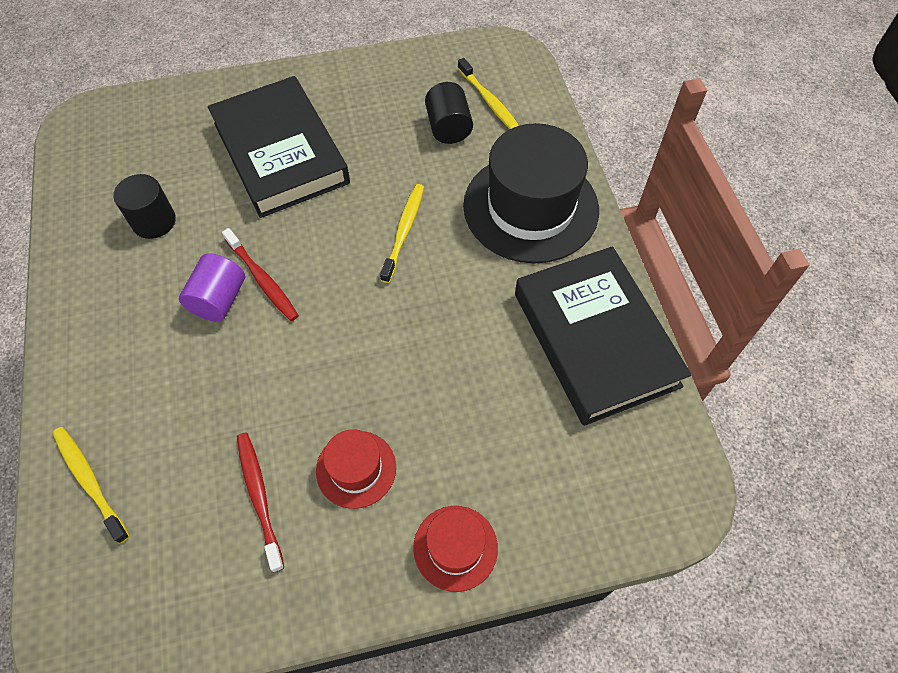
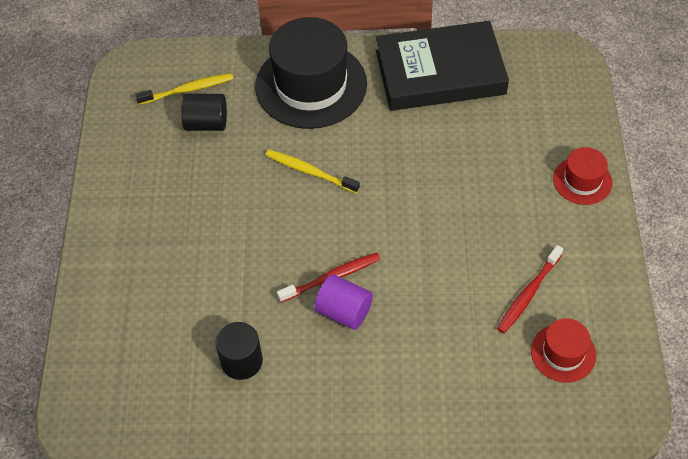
camera: 75 degrees left, 5 degrees down
(89, 481) = (496, 412): yellow toothbrush -> none
(259, 496) = (528, 294): red toothbrush -> red toothbrush turned 45 degrees counterclockwise
(281, 153) = (191, 252): black book -> none
(356, 469) = (516, 230): red hat -> red hat (563, 353)

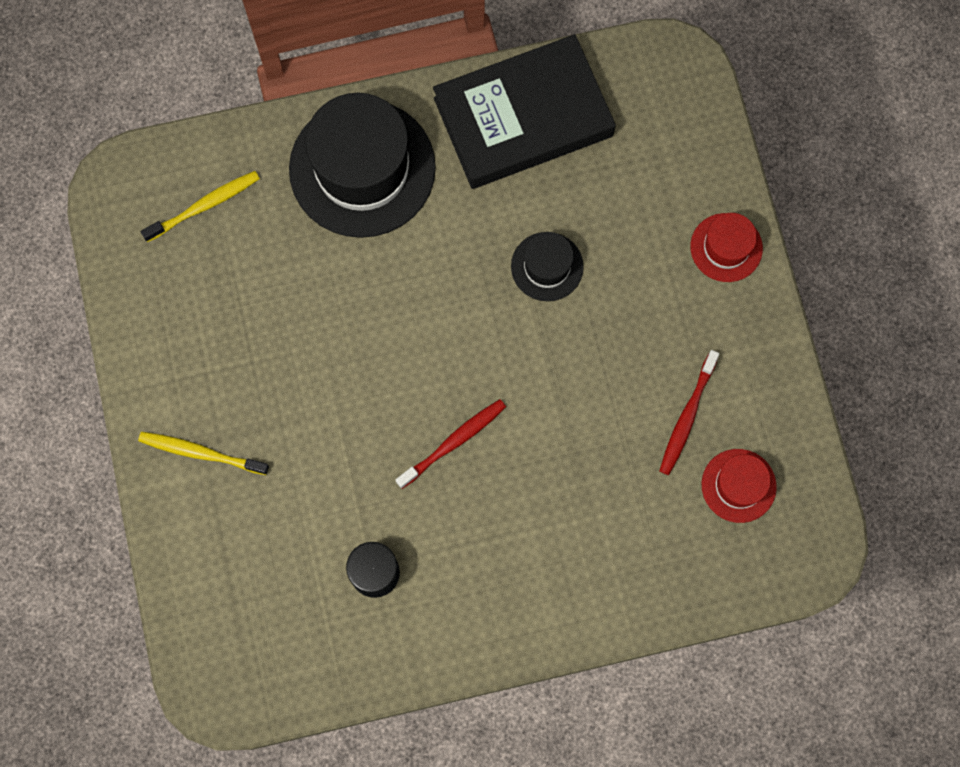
camera: 15 degrees left, 20 degrees up
(206, 123) = (243, 253): black cylinder -> none
(309, 171) = (391, 299): yellow toothbrush -> yellow toothbrush (200, 453)
(344, 311) = (478, 484): purple cylinder -> none
(436, 170) = (547, 266): none -> black hat

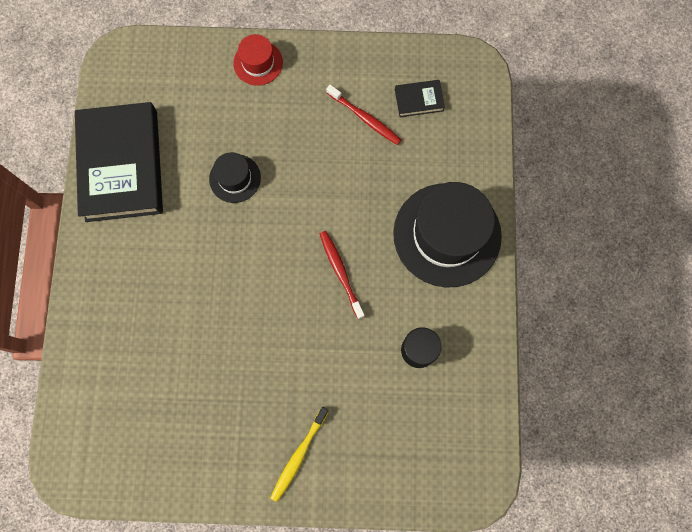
camera: 75 degrees left, 0 degrees up
(205, 205) = (109, 408): yellow toothbrush -> none
(362, 168) = (120, 285): black hat -> black hat (447, 234)
(738, 485) = (419, 100): red hat -> black book

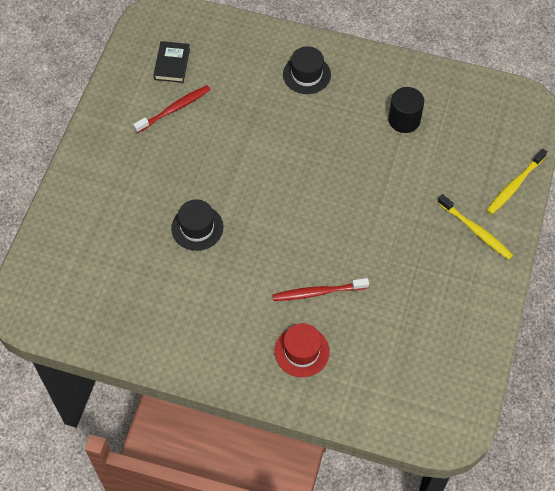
camera: 75 degrees left, 15 degrees down
(122, 165) = (148, 326): black book -> none
(258, 63) = (82, 183): red hat -> red hat (301, 351)
(340, 272) = (317, 162): red toothbrush -> red toothbrush (317, 292)
(366, 488) = (514, 185): none -> yellow toothbrush
(447, 234) = (306, 74): black hat -> black hat, size x0.49

